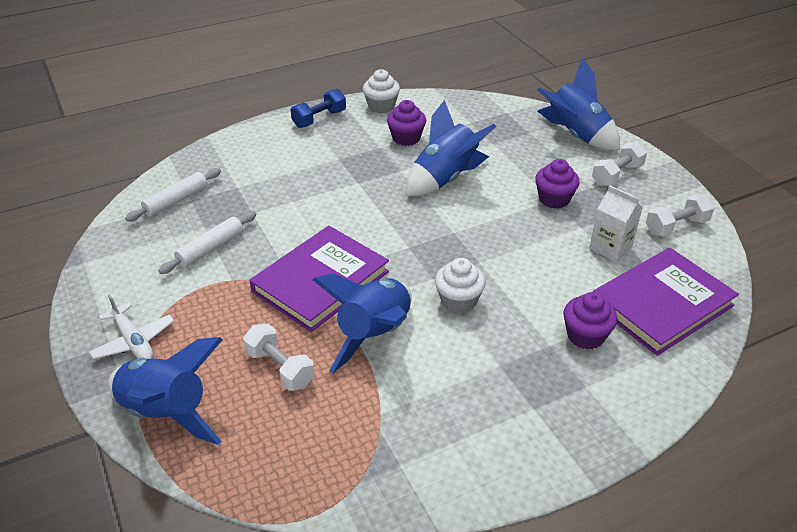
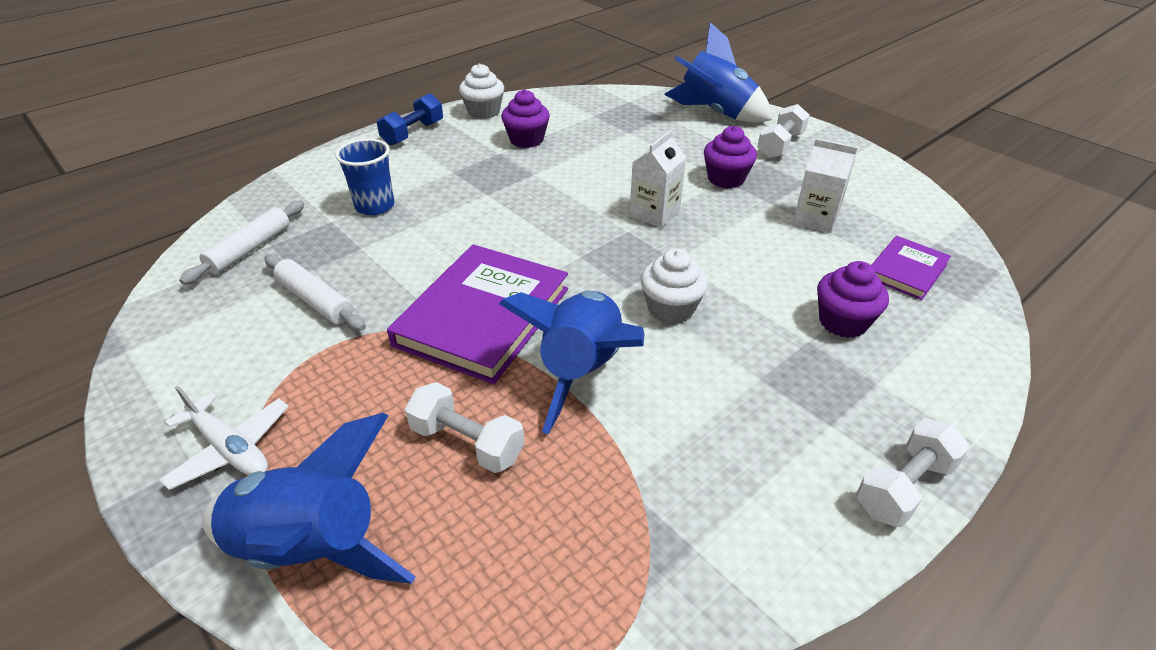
camera: 15 degrees left, 0 degrees up
(210, 248) = (315, 300): white rolling pin -> white rolling pin turned 75 degrees counterclockwise
(272, 179) = (375, 206): none -> blue cup
(445, 178) = (591, 175): blue rocket -> none
(481, 221) = (654, 213): none -> white carton
(661, 304) = (906, 271): purple book -> purple book, size x0.52
(676, 226) = (872, 187): white dumbbell -> white dumbbell (904, 487)

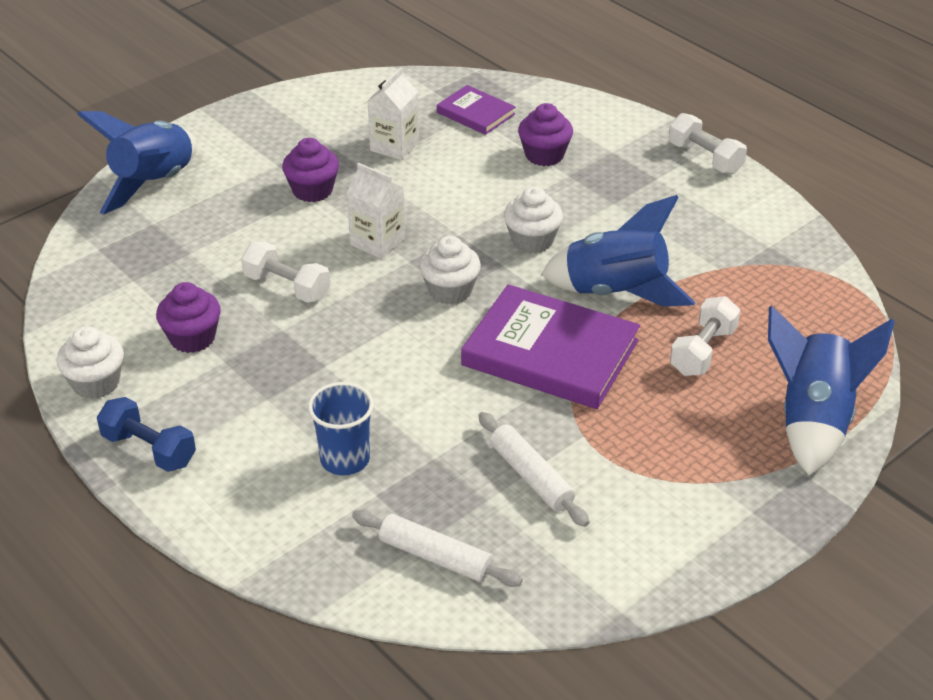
camera: 90 degrees left, 0 degrees up
(230, 449) = (734, 490): white plane -> none
(315, 300) = (531, 476): white rolling pin -> white rolling pin turned 75 degrees counterclockwise
(583, 254) = (450, 291): none -> white cupcake
(780, 145) = (245, 147): white dumbbell -> white dumbbell (287, 287)

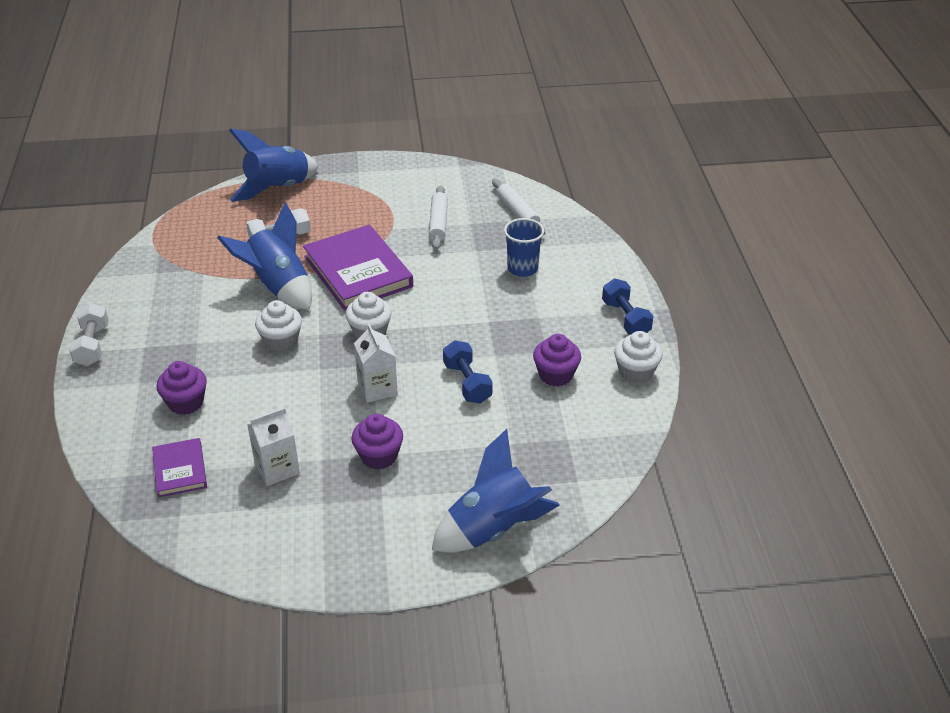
camera: 145 degrees left, 0 degrees up
(287, 287) = (467, 383): white dumbbell -> blue dumbbell

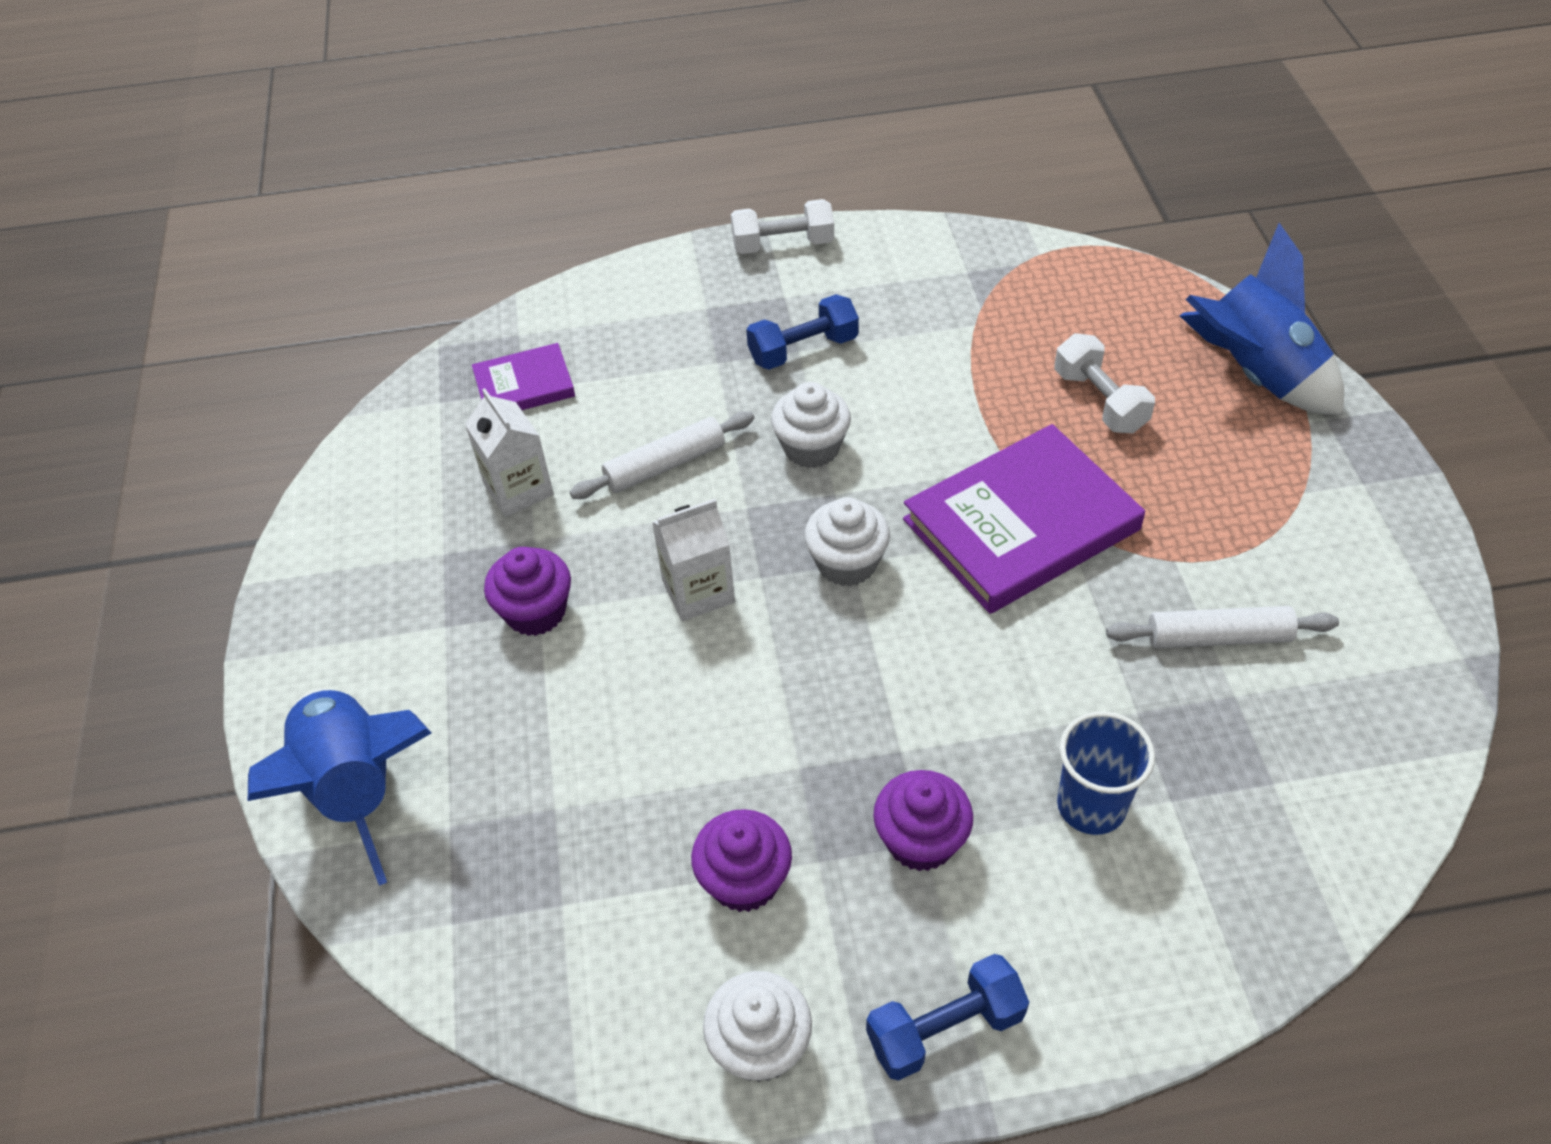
camera: 90 degrees right, 10 degrees up
(186, 403) = (662, 364): purple cupcake -> purple cupcake (920, 840)
(278, 287) = (955, 422): blue rocket -> none
(467, 383) = (716, 725): blue dumbbell -> blue dumbbell (803, 349)
(517, 212) = (1306, 787): white rolling pin -> white rolling pin (665, 465)

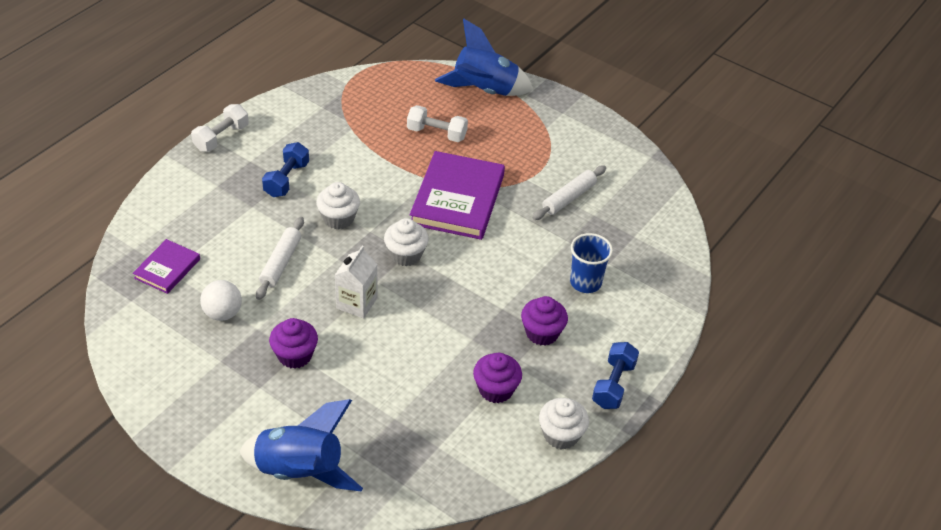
camera: 50 degrees left, 5 degrees down
(518, 489) = (223, 313): white carton -> white ball

